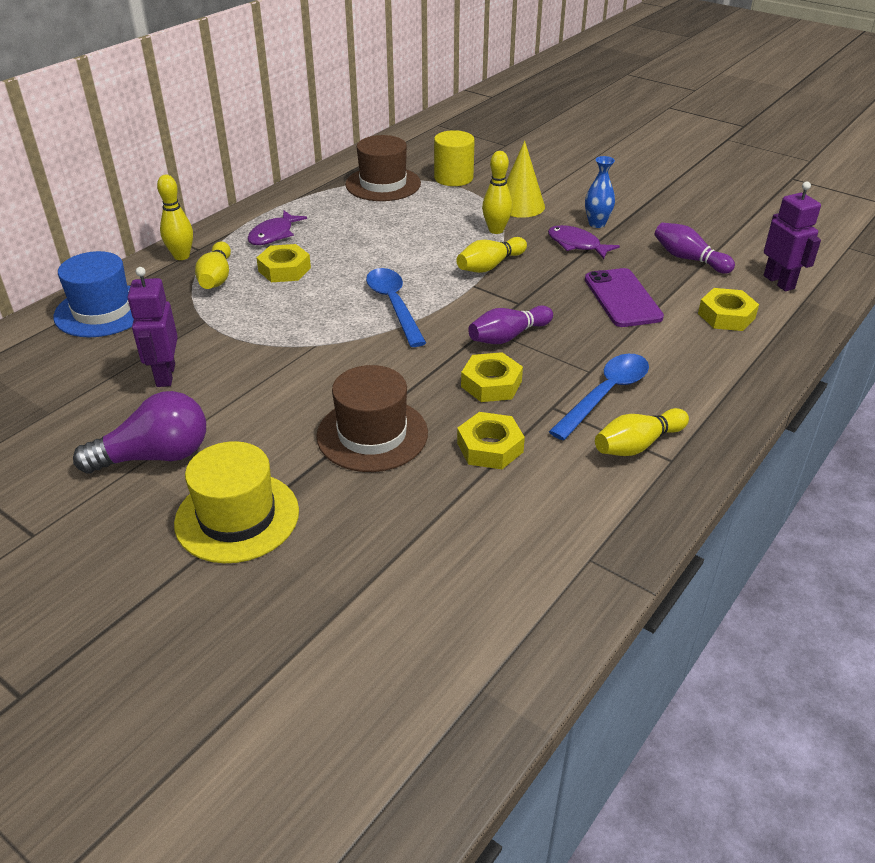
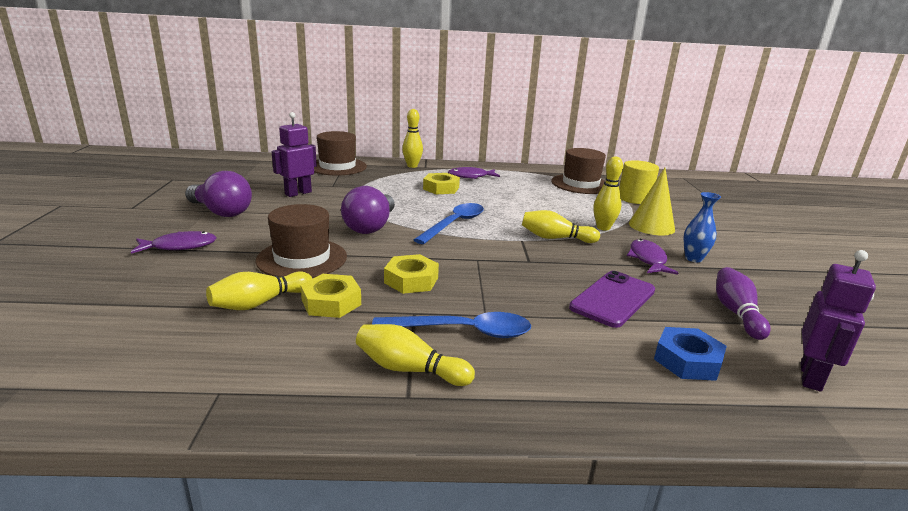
camera: 50 degrees right, 15 degrees down
(102, 311) = (337, 166): blue hat -> brown hat
(216, 277) = (405, 177): yellow bowling pin -> yellow bowling pin (260, 303)
(237, 517) = (180, 246): yellow hat -> purple fish
(338, 359) = (371, 226): none -> purple light bulb
(508, 336) = (480, 269): purple bowling pin -> none
(726, 316) = (687, 361): yellow nut -> blue nut

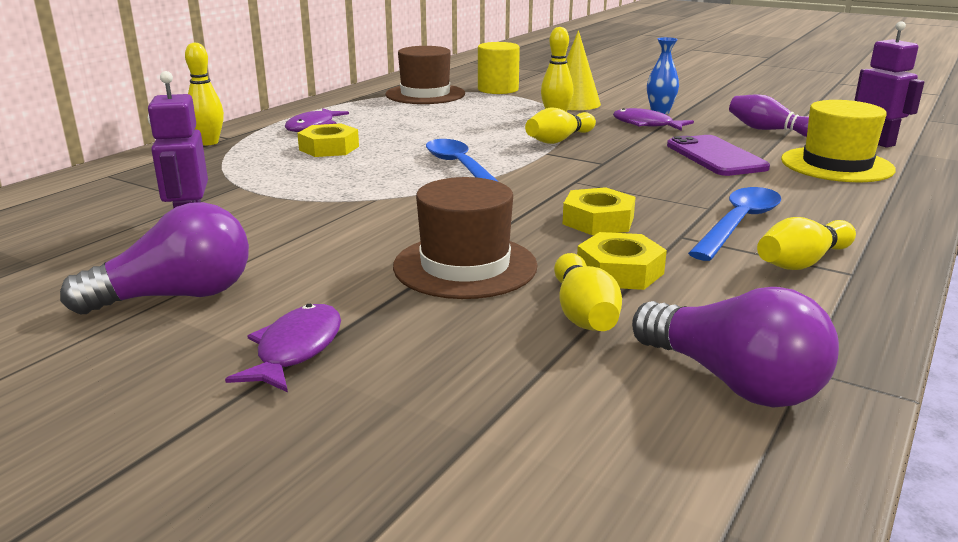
camera: 55 degrees left, 0 degrees up
(337, 166) = (113, 182): brown hat -> none
(371, 226) = (406, 208): purple light bulb -> purple light bulb (733, 381)
(687, 361) = (836, 165): blue nut -> yellow hat

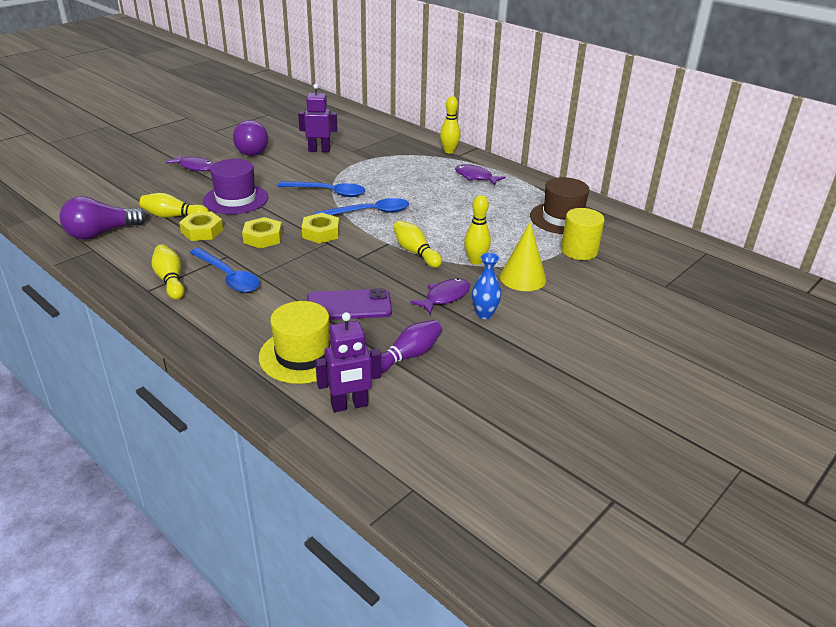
camera: 100 degrees right, 10 degrees up
(329, 148) = (426, 180): yellow nut -> yellow nut (321, 233)
(400, 199) = (328, 192): none -> blue spoon
(465, 266) = (236, 199): brown hat -> purple hat

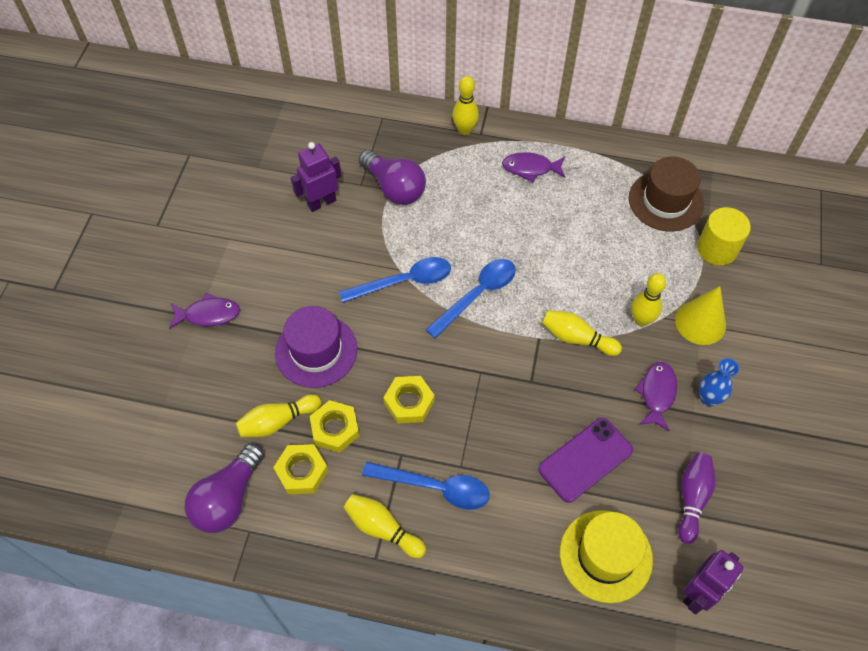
camera: 30 degrees left, 25 degrees up
(252, 150) = (242, 243): purple light bulb -> purple light bulb (394, 188)
(321, 233) = (460, 359): yellow nut -> yellow nut (302, 471)

